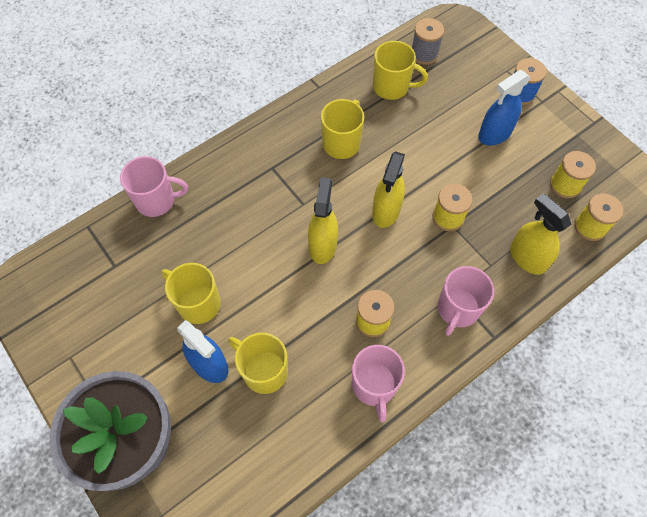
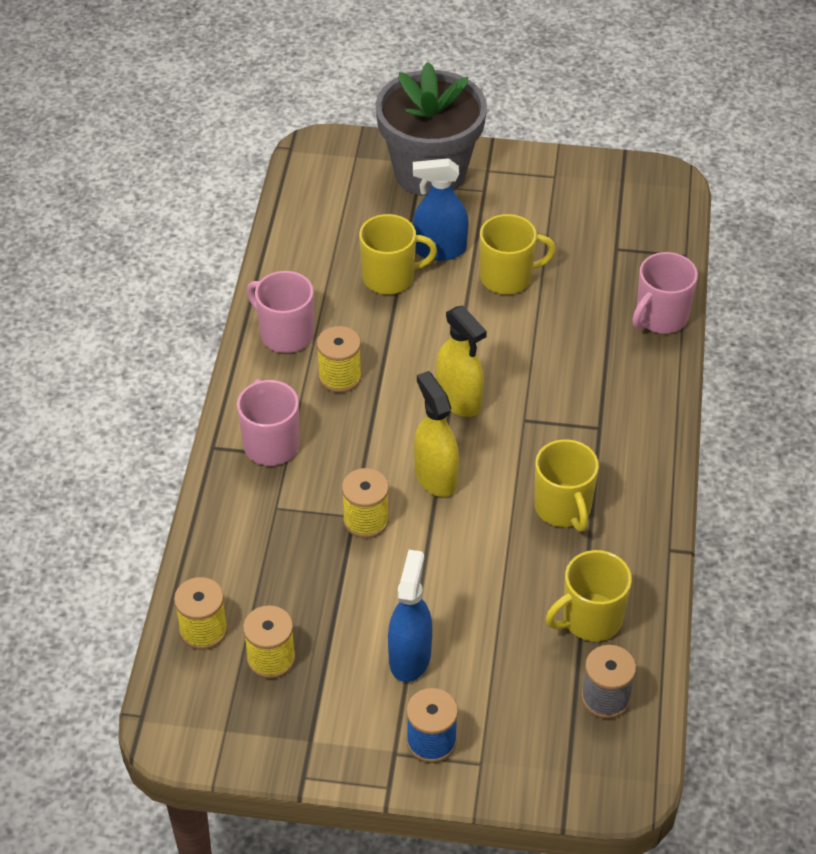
camera: 135 degrees right, 15 degrees down
(527, 258) = (244, 543): yellow spray bottle -> none

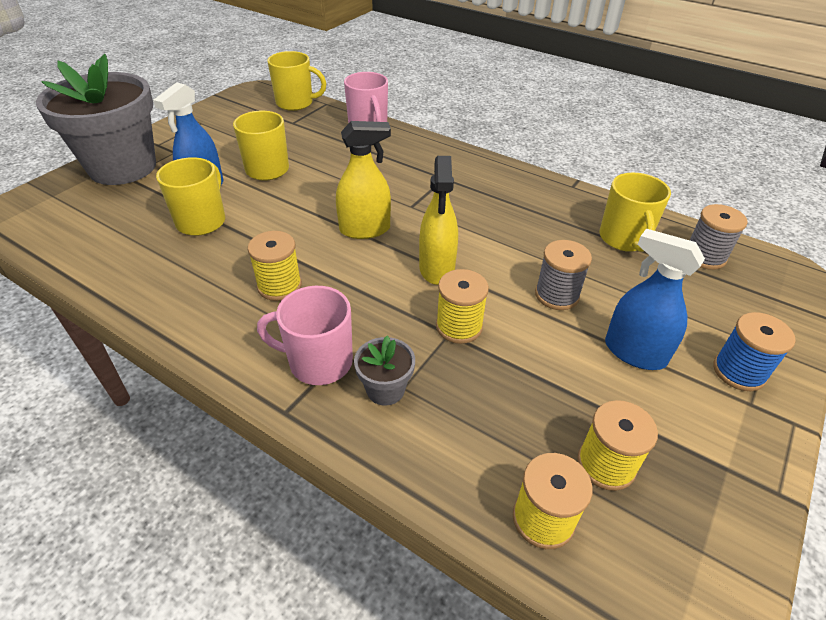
camera: 65 degrees left, 5 degrees down
(267, 497) = (385, 389): none -> grey flower pot
(285, 334) = (193, 303): pink mug -> none
(435, 477) = (437, 268): yellow spray bottle -> yellow spray bottle turned 90 degrees counterclockwise
(455, 581) = (557, 295): none -> grey spool
(563, 508) = (509, 216): yellow mug -> yellow mug (296, 103)

